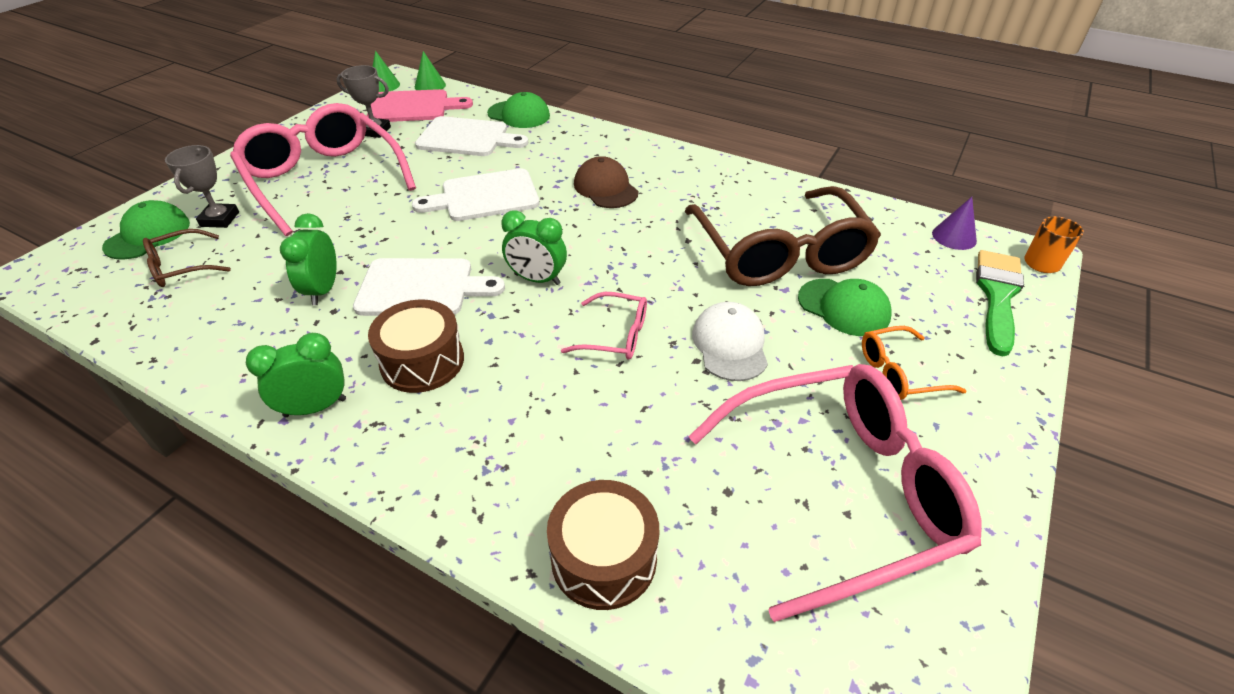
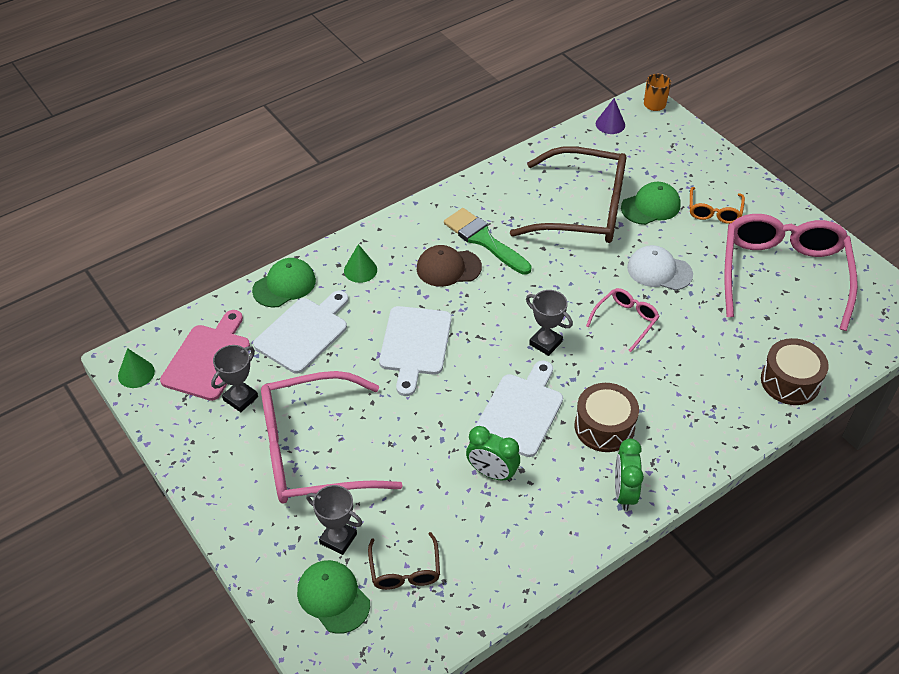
camera: 65 degrees left, 5 degrees up
(430, 85) = (167, 336): green cone -> green cone (360, 270)
(537, 279) = (545, 343): green clock -> grey trophy
(997, 296) = (672, 138): green brush -> green brush (484, 240)

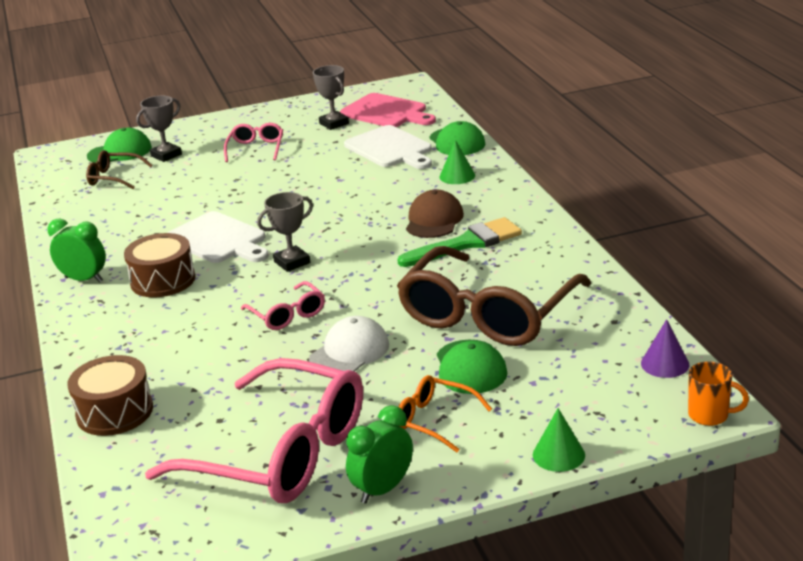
camera: 110 degrees right, 20 degrees down
(136, 373) = (390, 88): green cone -> green cone (558, 455)
(313, 451) = (256, 149): pink glasses -> pink glasses, size x0.45
(415, 345) = (339, 196): white cutting board -> none
(492, 473) = (165, 219): green clock -> green clock (382, 489)

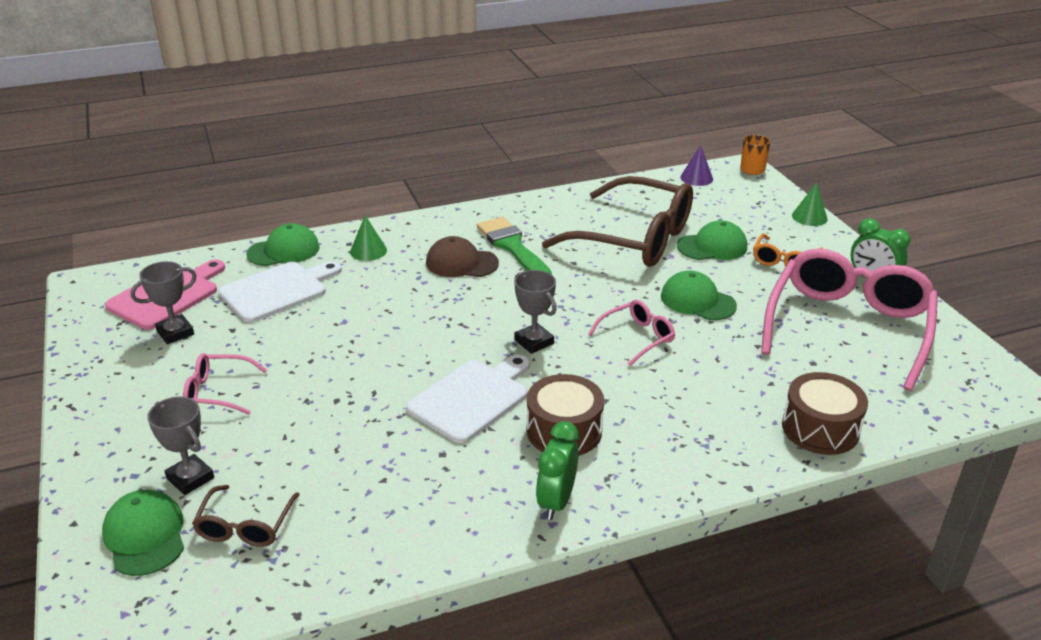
camera: 95 degrees left, 5 degrees up
(349, 352) = (697, 301): white cap -> green cap

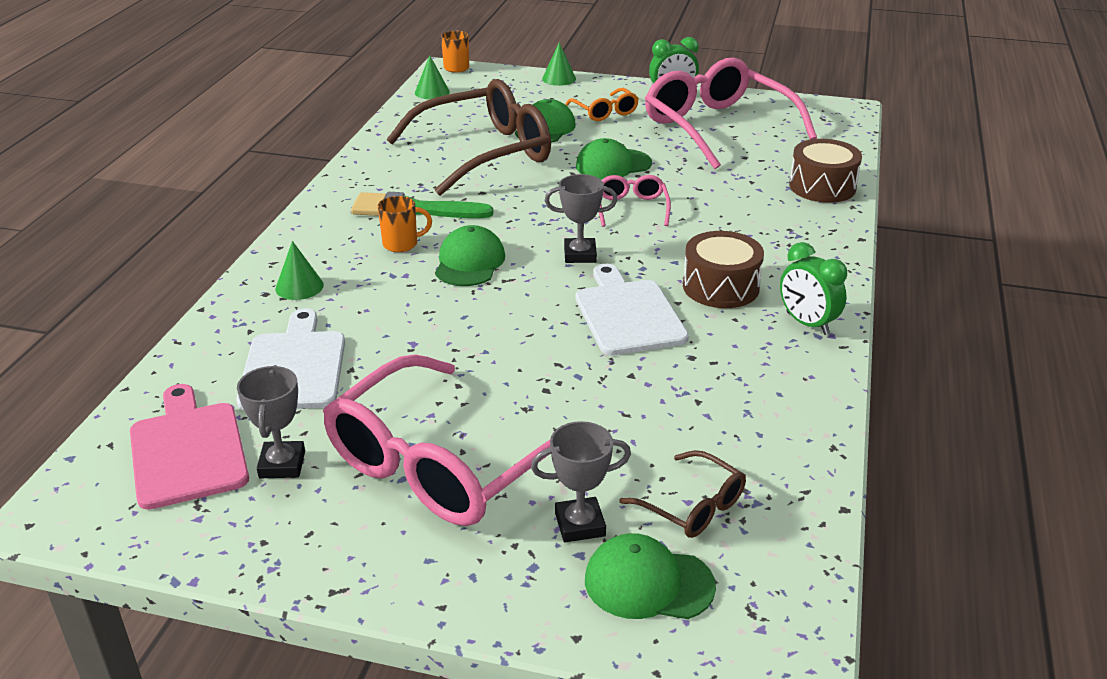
camera: 55 degrees left, 0 degrees up
(218, 392) = (442, 463): pink glasses -> pink glasses, size x2.21
(284, 251) = (215, 338): green cap -> green cap (469, 262)
(461, 263) = (401, 244): brown cap -> orange mug
(696, 178) = (432, 92): purple cone -> green cone

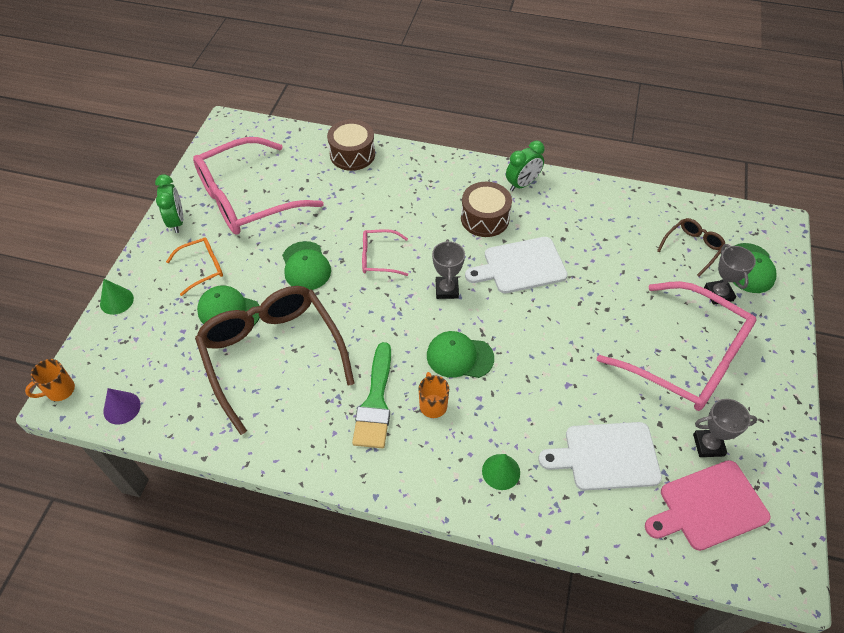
camera: 90 degrees left, 20 degrees up
(432, 92) = (122, 408): green cone -> purple cone

